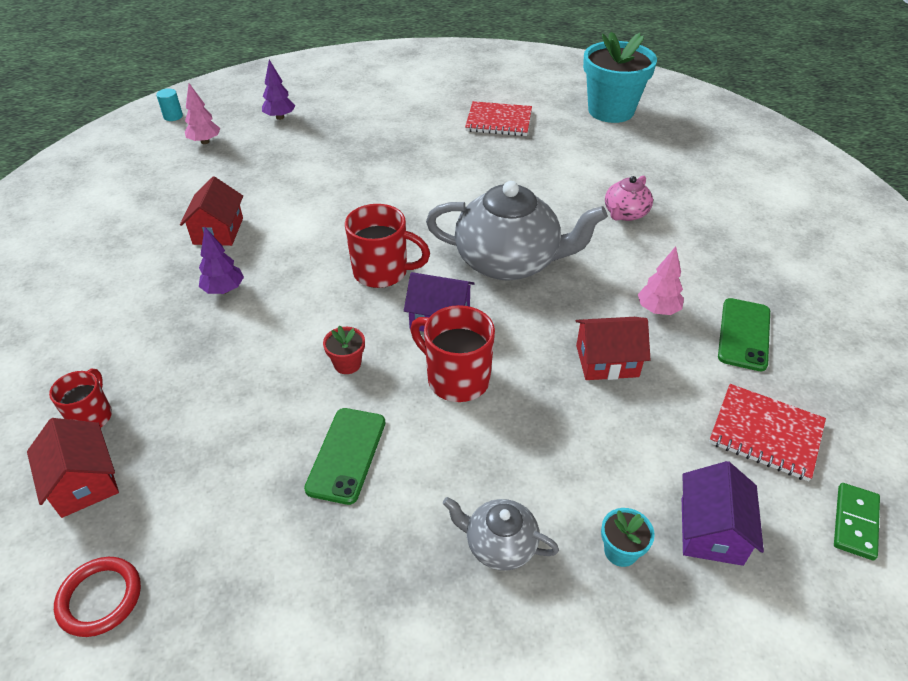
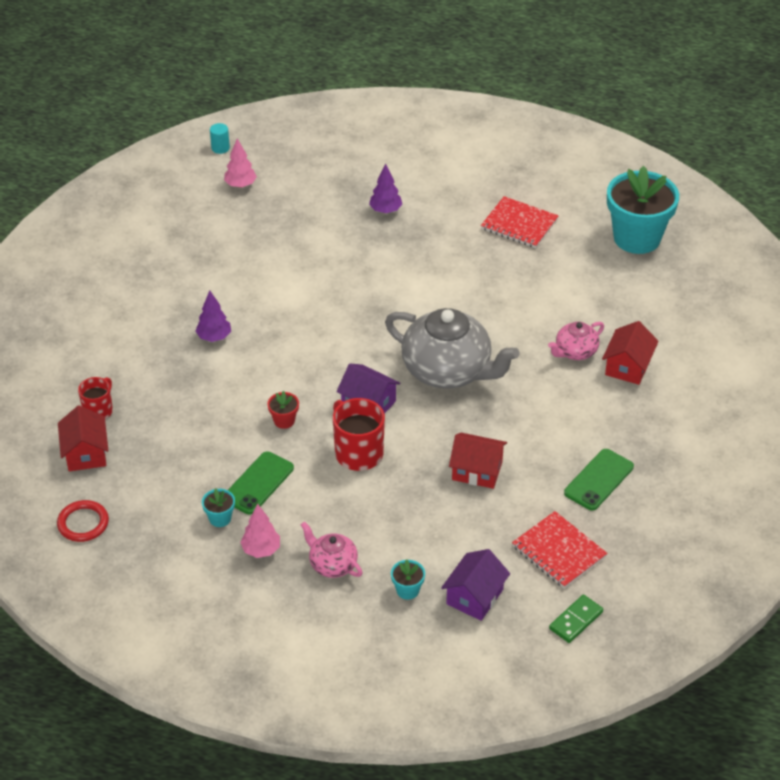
camera: 20 degrees right, 0 degrees up
(218, 231) = (225, 282): red house -> red house (628, 366)
(280, 117) = (316, 172): purple tree -> purple tree (385, 210)
(311, 523) = (220, 518): none -> turquoise flower pot
(382, 272) = (341, 353): red mug -> none
(499, 544) = (332, 564): grey teapot -> pink teapot
(657, 310) = (543, 443): pink tree -> pink tree (261, 550)

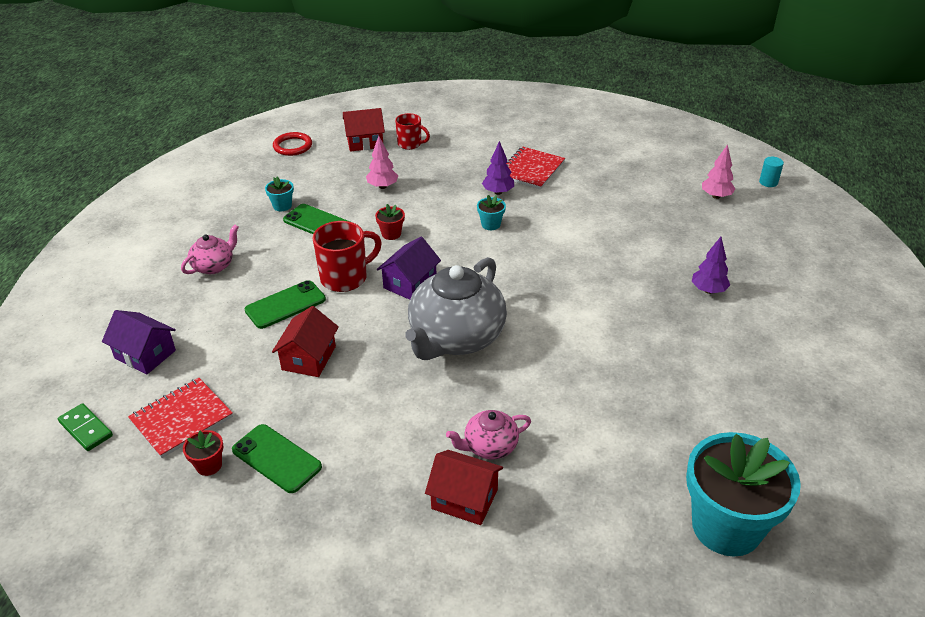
camera: 90 degrees right, 5 degrees down
(261, 550) = (242, 228): pink tree -> pink tree (382, 186)
(400, 496) = (285, 305): none -> green phone
(407, 590) = (169, 310): turquoise flower pot -> turquoise flower pot (491, 224)
(519, 224) = (718, 401): red notebook -> red notebook (531, 169)
(575, 352) = (489, 446): pink teapot -> pink teapot turned 75 degrees counterclockwise
(610, 523) = (209, 465): none -> red flower pot

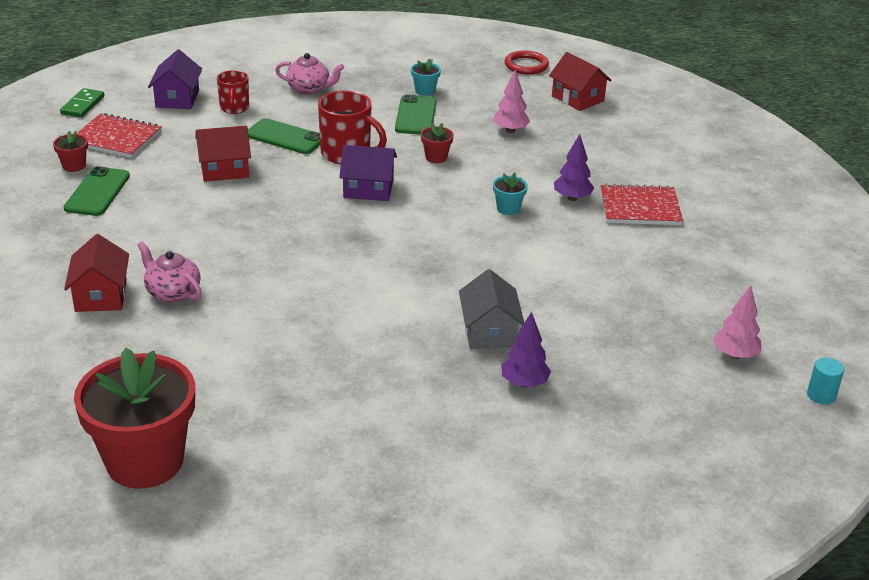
camera: 60 degrees right, 5 degrees down
(410, 144) = (604, 123): red mug -> red mug (234, 108)
(455, 338) = (308, 235): grey teapot -> none
(641, 286) = (489, 331): none -> grey house
(726, 527) = (145, 461): turquoise flower pot -> red flower pot

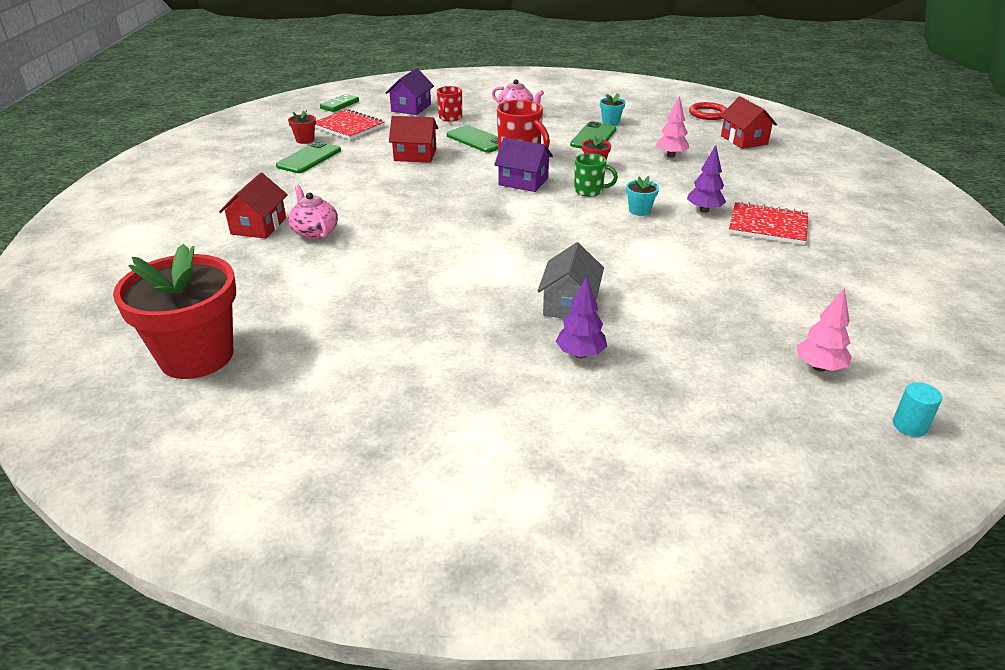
camera: 20 degrees right, 0 degrees up
(445, 191) = (589, 191): none -> green mug

